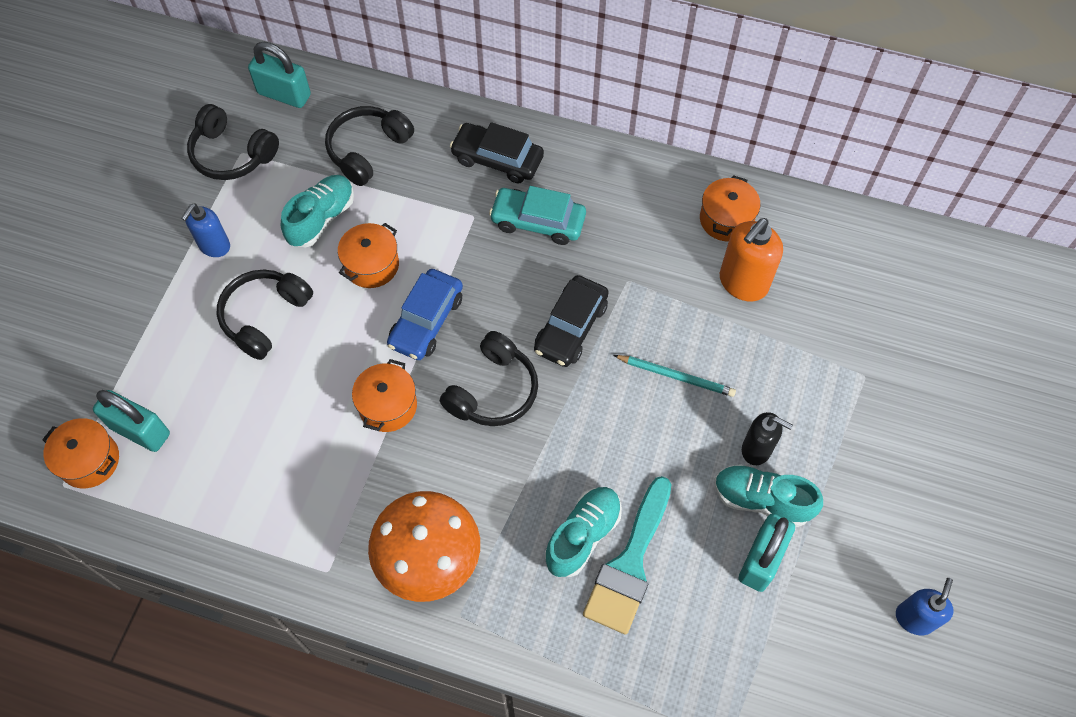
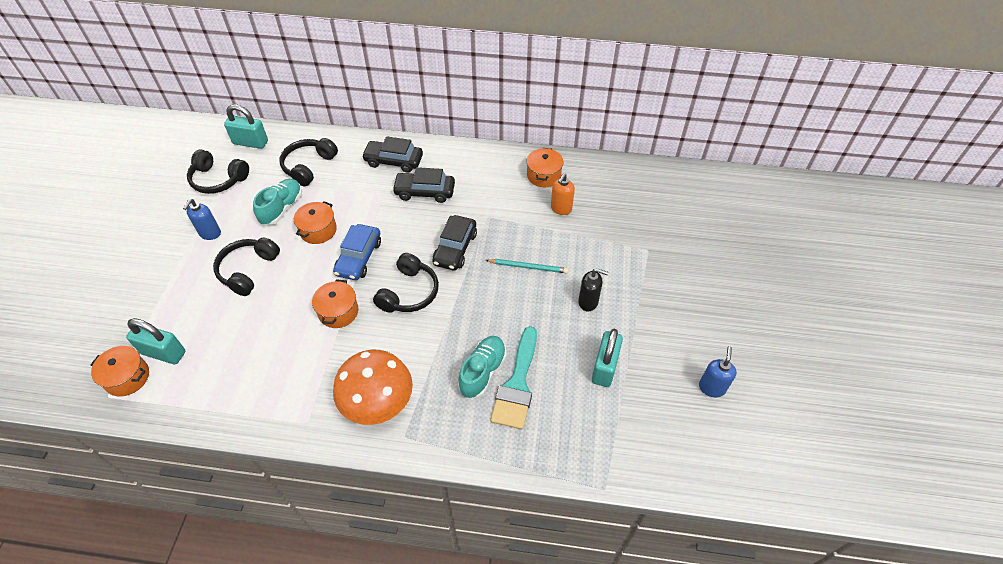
camera: 10 degrees left, 10 degrees down
(538, 222) = (425, 192): turquoise car -> black car
(743, 283) = (561, 209): orange soap dispenser -> orange soap dispenser, size x0.66
(761, 500) = (597, 331): turquoise shoe -> none

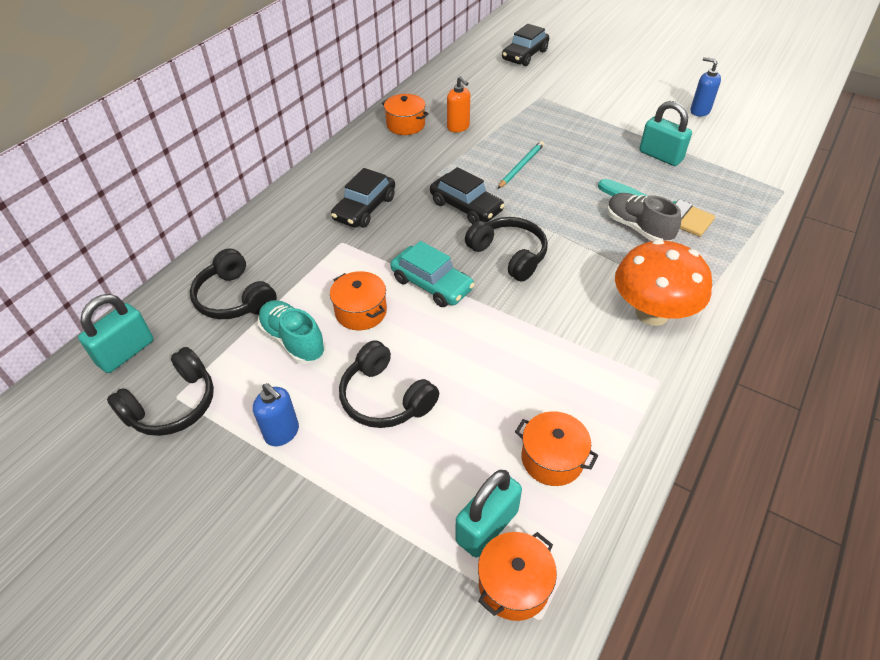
camera: 65 degrees left, 5 degrees down
(338, 312) = (506, 319): orange pot -> orange pot (552, 459)
(359, 258) = (432, 284): blue car -> turquoise car
(394, 161) = (293, 221): black car -> black car (525, 55)
(482, 371) = (637, 228): turquoise shoe -> grey shoe
(588, 302) = (583, 144): black soap dispenser -> none

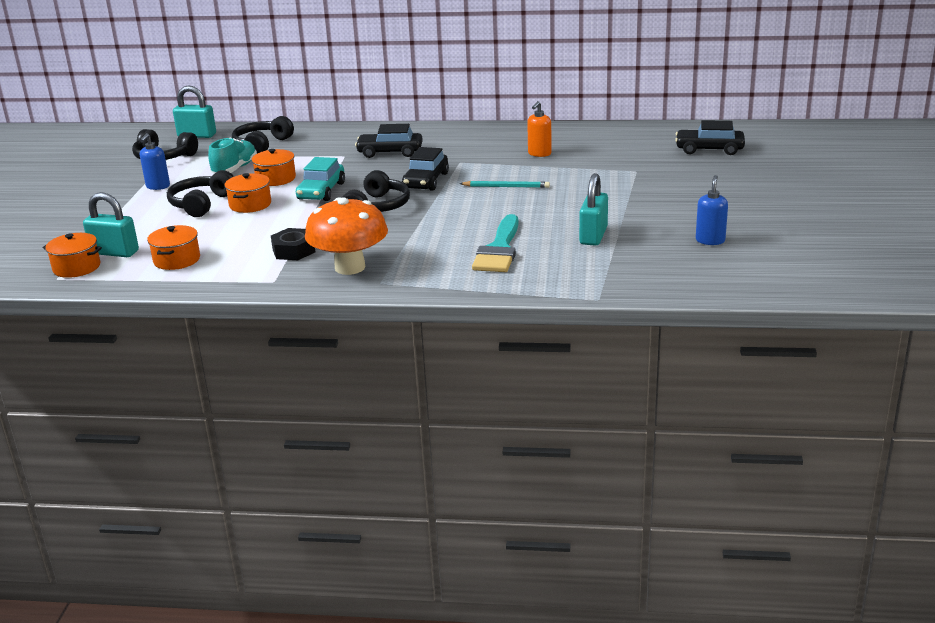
camera: 65 degrees right, 20 degrees down
(405, 125) = (519, 137): orange pot -> orange pot (250, 204)
(585, 345) = (294, 251): none -> black nut
(637, 228) = (461, 245): grey shoe -> none

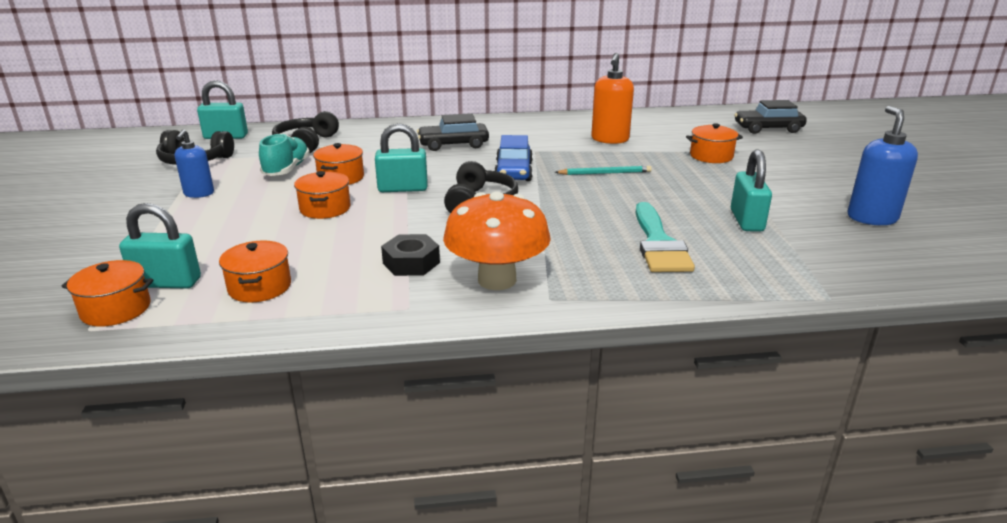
camera: 15 degrees left, 0 degrees up
(201, 204) = (263, 211): black headphones -> none
(321, 191) = (403, 188): turquoise car -> turquoise padlock
(426, 181) = (513, 171): black car -> blue car
(539, 154) = (610, 139): orange soap dispenser -> orange soap dispenser, size x1.52
(621, 175) = (711, 156): none -> orange pot
(710, 240) = (871, 218): blue soap dispenser -> blue soap dispenser, size x1.52

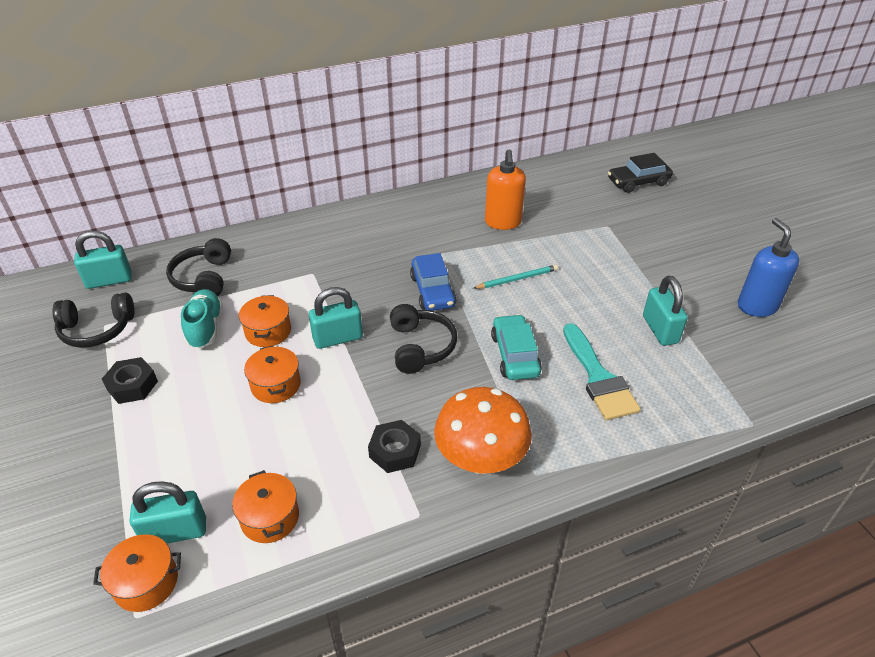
camera: 15 degrees left, 15 degrees up
(199, 194) = (132, 385): blue soap dispenser -> black nut
(453, 144) = (356, 255): black car -> none
(574, 218) = (515, 355): none -> turquoise car
(711, 156) = (602, 235): orange pot -> none

